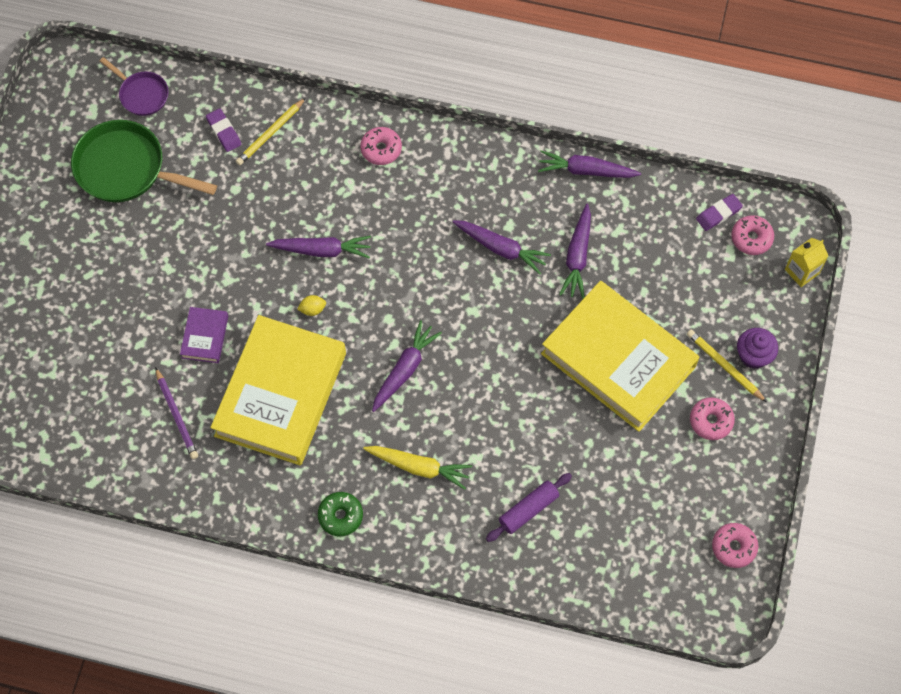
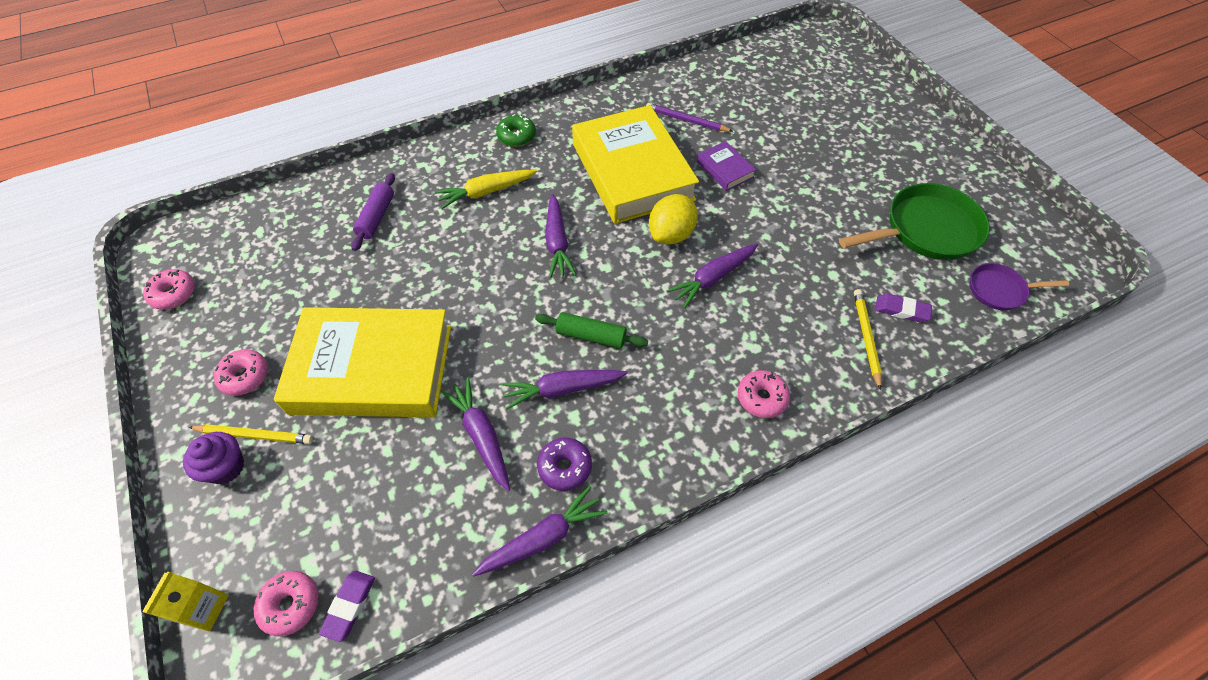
camera: 140 degrees right, 10 degrees down
(312, 309) = (671, 234): yellow lemon -> yellow lemon, size x2.18
(449, 272) = (591, 336): none -> green rolling pin
(541, 199) = (565, 467): none -> purple donut

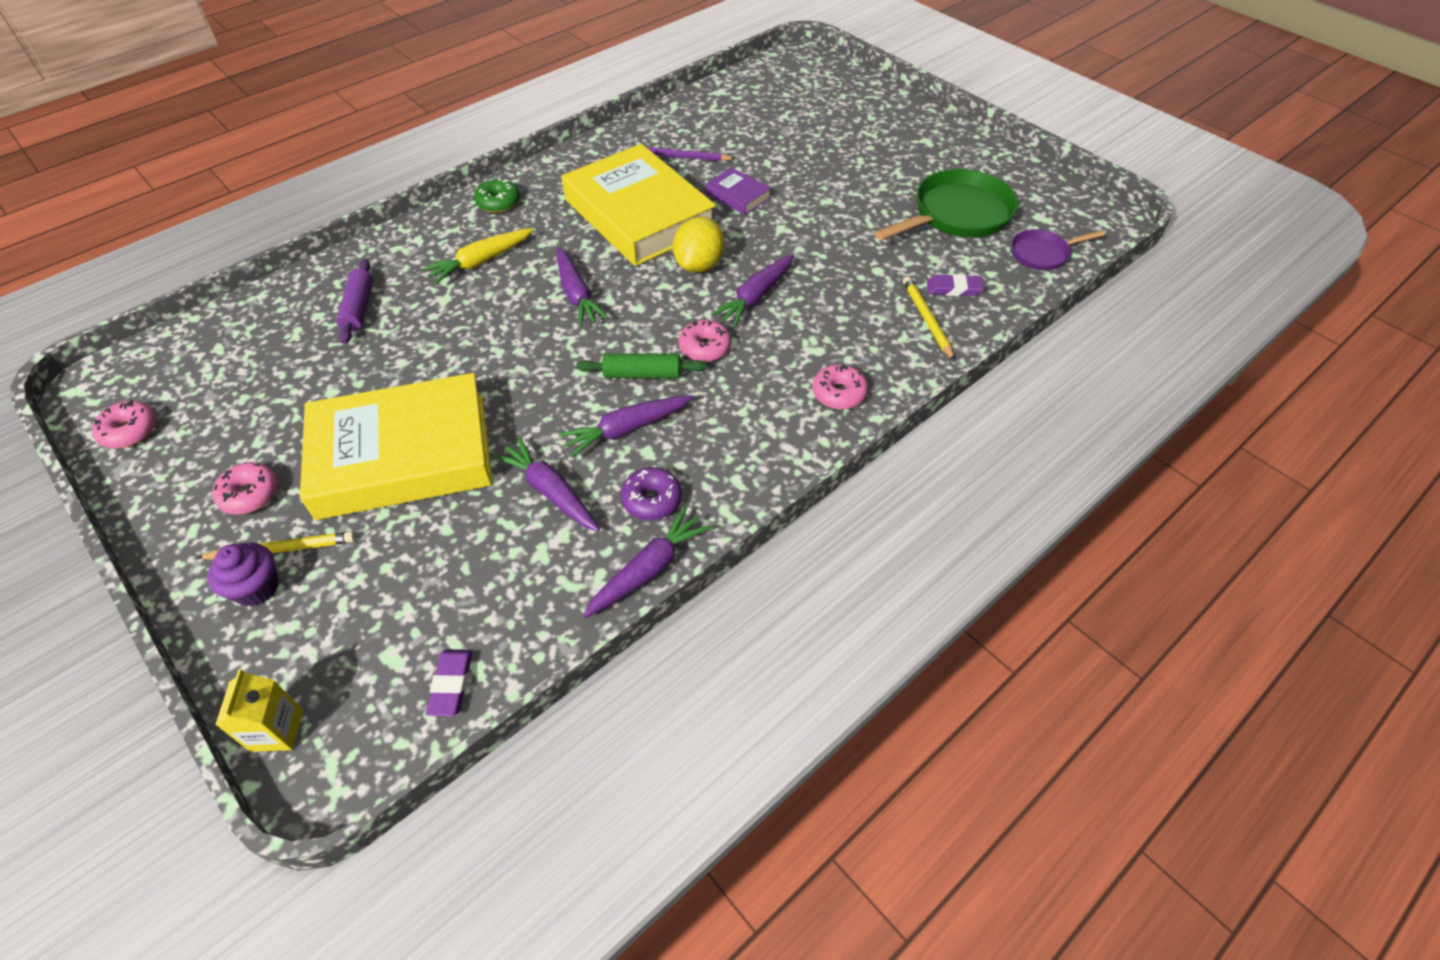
camera: 15 degrees left, 5 degrees down
(290, 605) = (381, 700): pink donut -> pink donut (705, 347)

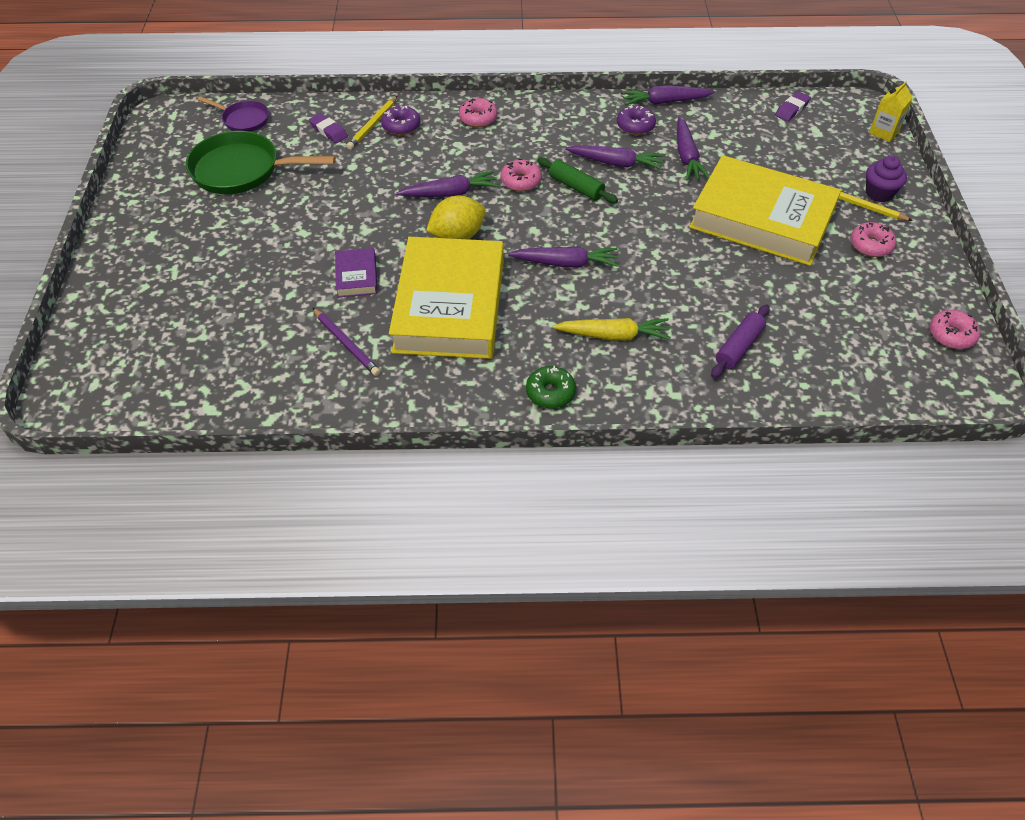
camera: 140 degrees left, 0 degrees up
(577, 295) = (565, 263): purple carrot -> purple carrot turned 75 degrees clockwise
(899, 335) = (401, 126): none -> purple donut

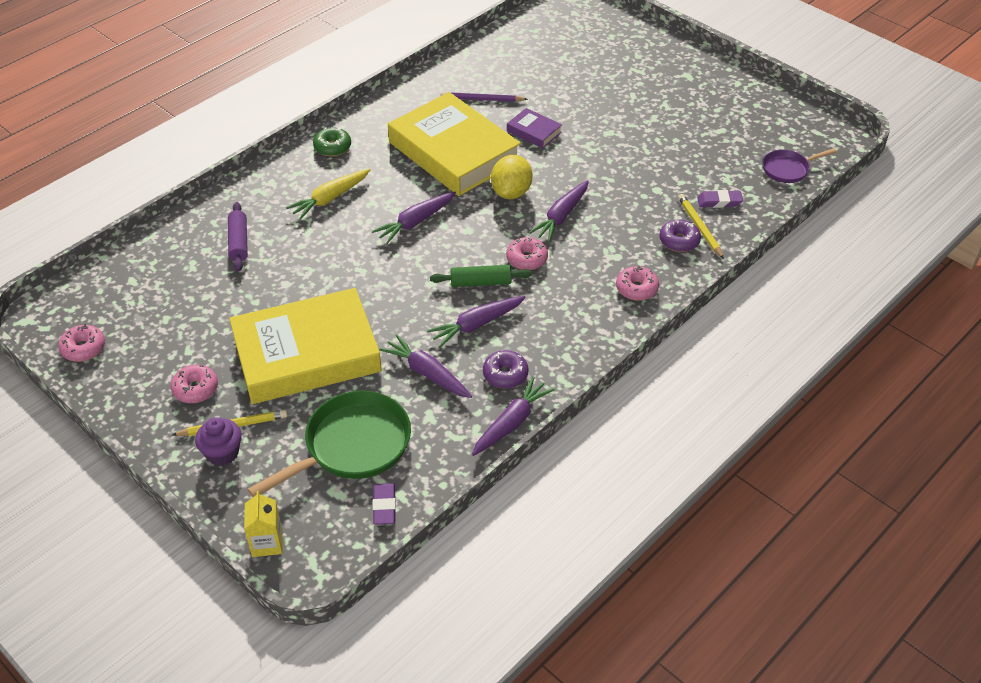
camera: 135 degrees right, 5 degrees down
(241, 170) = (717, 139): green pan -> green pan (352, 446)

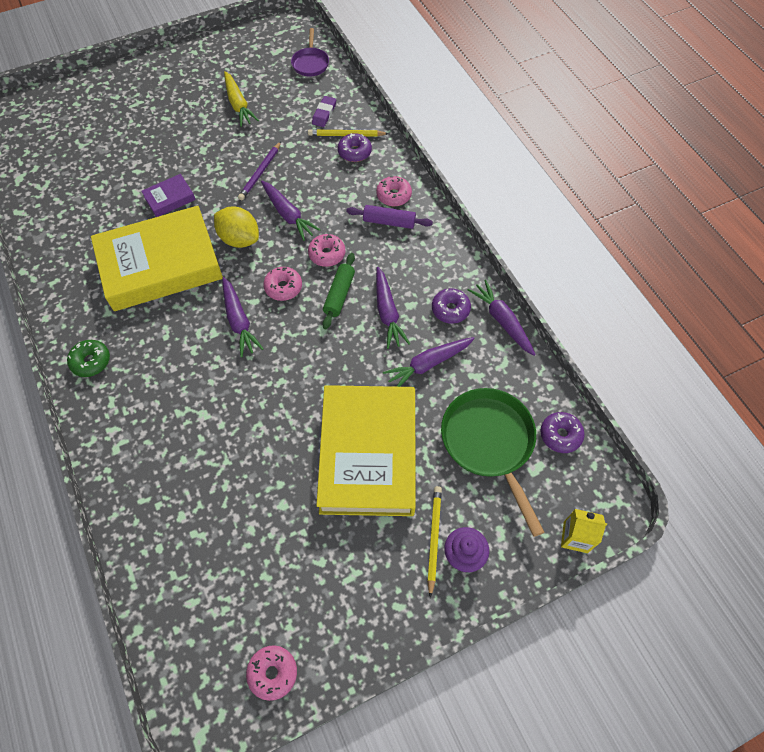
camera: 70 degrees left, 15 degrees up
(195, 389) = (375, 564): pink donut -> pink donut (283, 287)
(239, 242) = (187, 481): purple rolling pin -> purple rolling pin (389, 222)
(330, 199) = (167, 383): yellow carrot -> yellow carrot (238, 104)
(384, 506) = (560, 435): purple eraser -> purple donut
(482, 99) = (100, 221): purple pencil -> purple pencil (260, 173)

